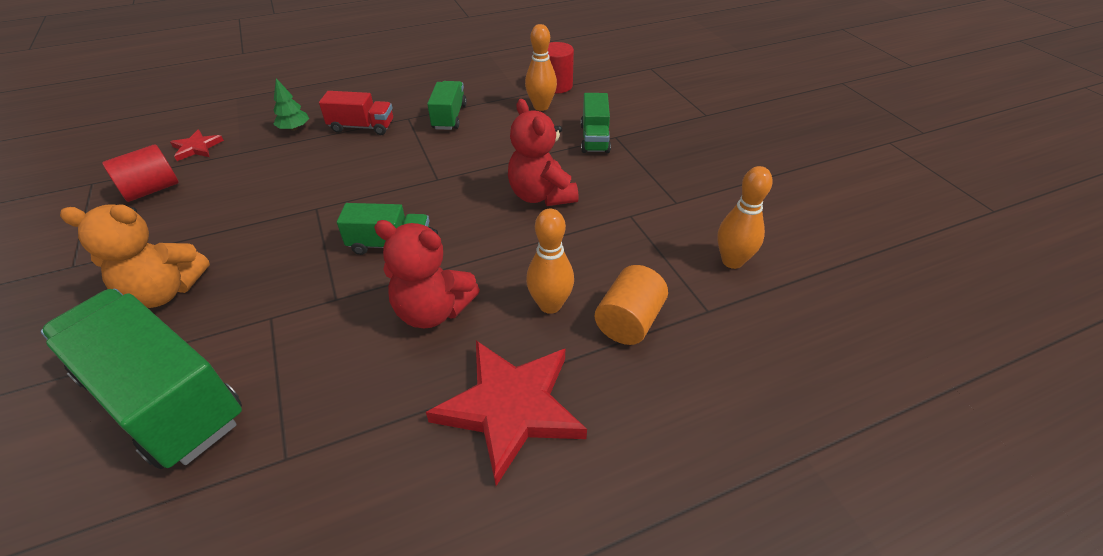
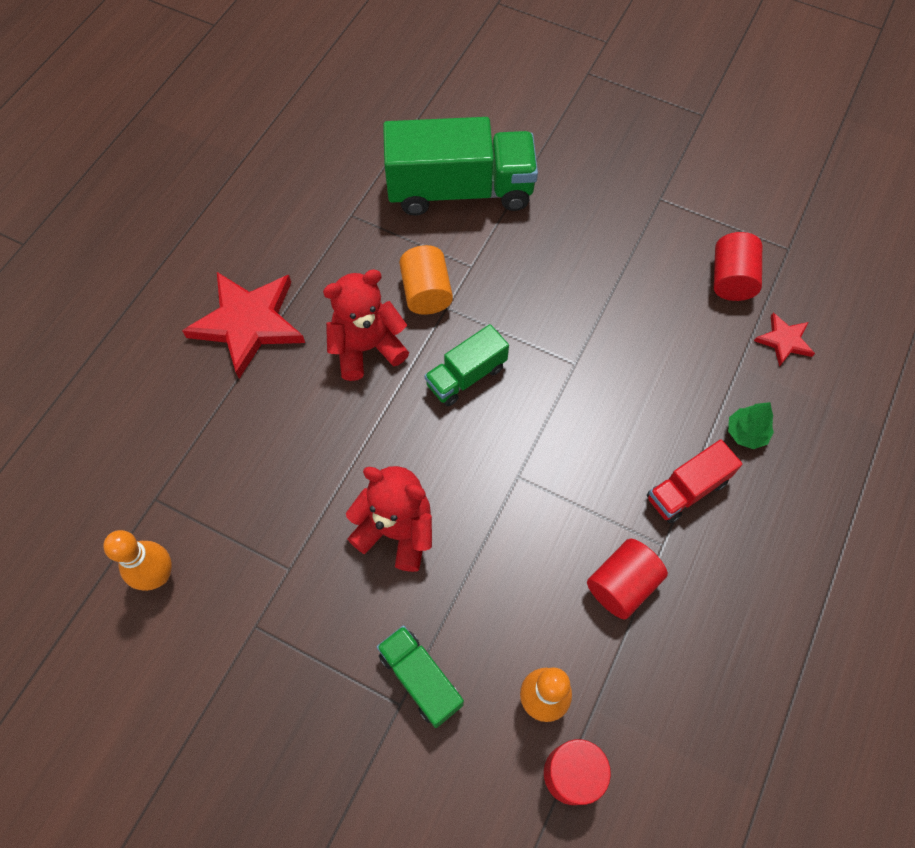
camera: 140 degrees right, 20 degrees up
(165, 291) = (567, 230): orange teddy bear -> none
(449, 117) = (622, 584): green truck -> red cylinder
(550, 305) = (284, 414): orange bowling pin -> none
(629, 321) = (212, 442): orange cylinder -> orange cylinder (426, 292)

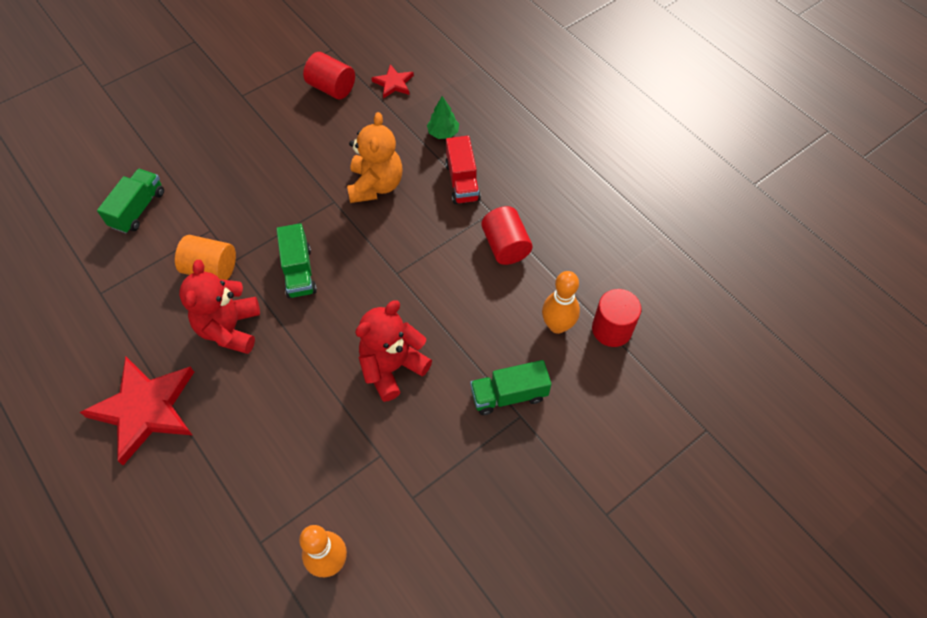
camera: 65 degrees left, 5 degrees down
(460, 190) = (138, 209): green truck -> green truck, size x0.52
(622, 396) = (375, 185): none -> orange teddy bear

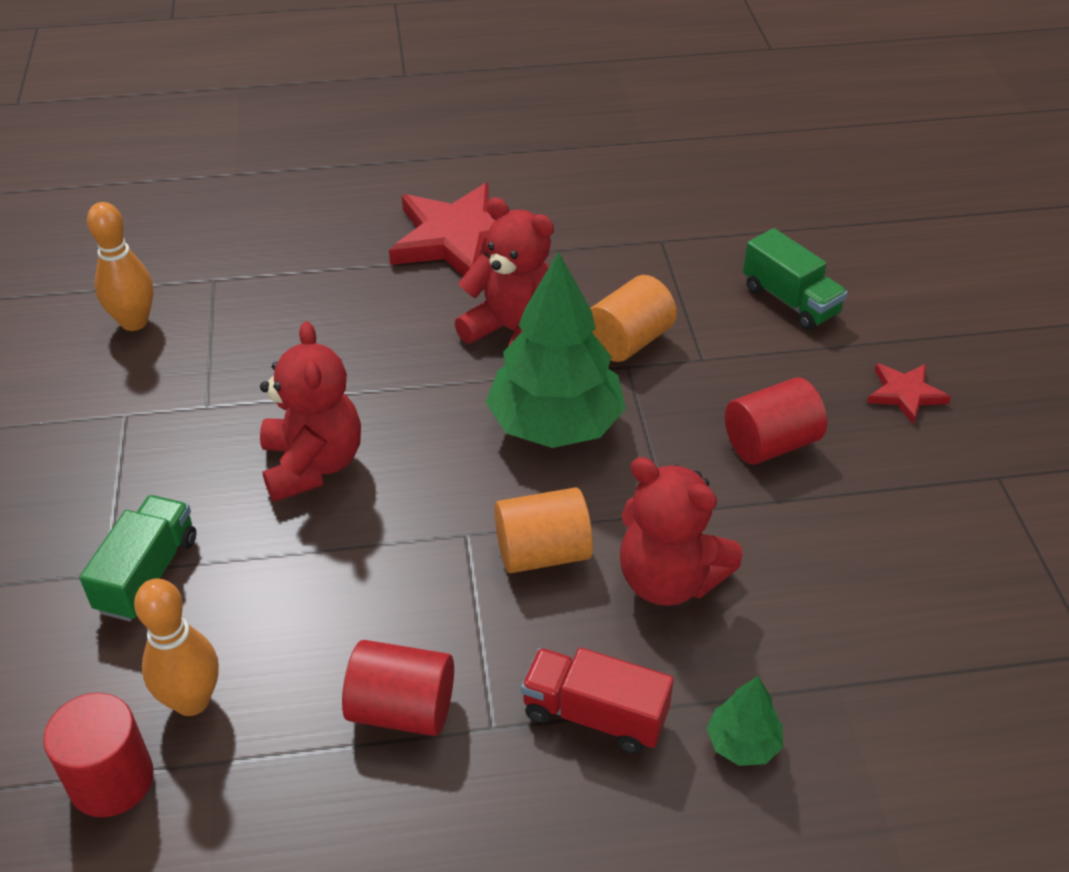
camera: 120 degrees right, 15 degrees down
(299, 271) = (555, 425): green truck -> green tree
(331, 88) = (965, 610): red cylinder -> red cylinder (770, 443)
(375, 185) = (669, 580): orange teddy bear -> red teddy bear
(389, 237) = (542, 553): none -> orange cylinder
(393, 83) = (936, 720): red star -> red star (905, 394)

